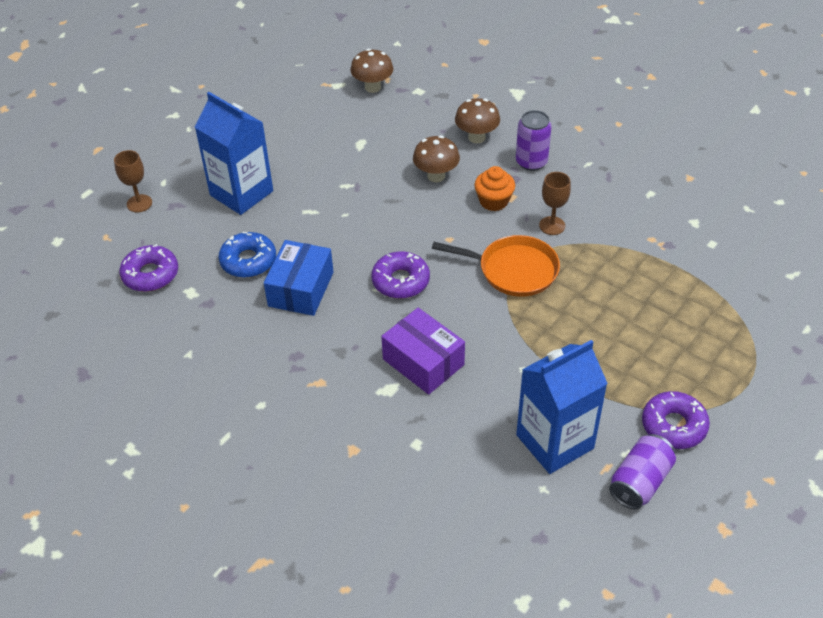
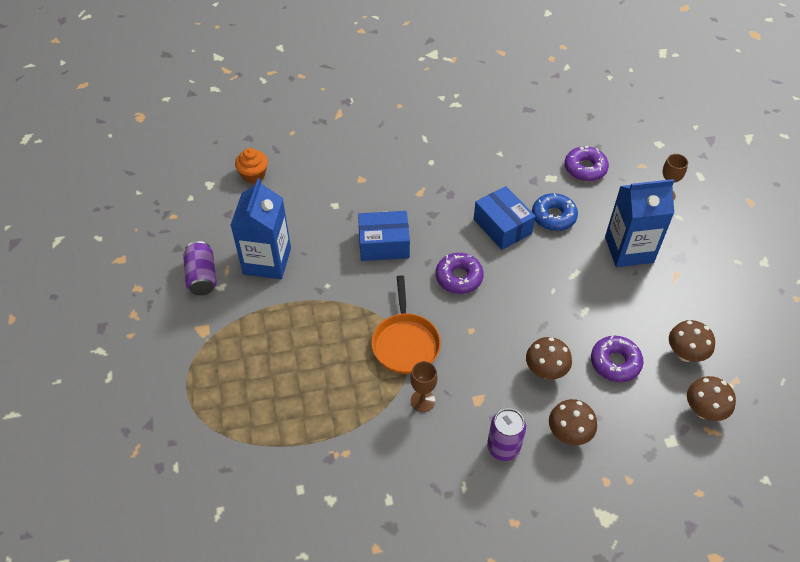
camera: 130 degrees right, 5 degrees up
(328, 116) = (685, 354): none -> brown mushroom
(423, 362) = (384, 244): purple box -> blue box
(494, 201) = (483, 385): orange cupcake -> orange cupcake (253, 175)
(514, 270) = (405, 343): orange pan -> orange pan turned 60 degrees counterclockwise
(673, 426) = (210, 322): purple donut -> purple donut (615, 363)

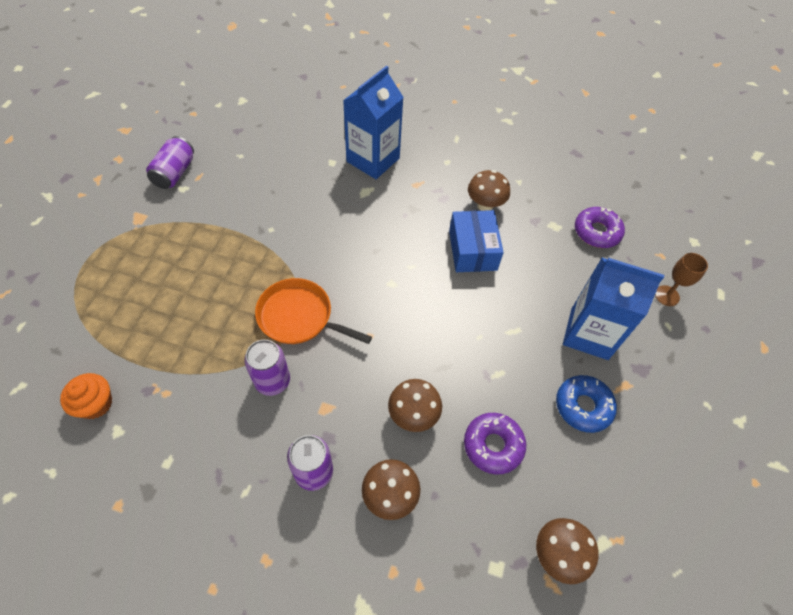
camera: 25 degrees right, 5 degrees up
(253, 175) = (283, 107): orange cupcake -> orange cupcake (96, 404)
(267, 261) = (237, 184): blue carton -> blue carton (373, 160)
(384, 244) = (348, 216): blue box -> none
(405, 343) = (299, 317): orange pan -> orange pan turned 90 degrees clockwise
(422, 401) = (272, 381): brown goblet -> purple can
(459, 277) = (395, 279): purple donut -> none
(553, 217) = (531, 264): blue donut -> blue donut (583, 406)
(685, 354) = (578, 477): brown mushroom -> brown mushroom (485, 205)

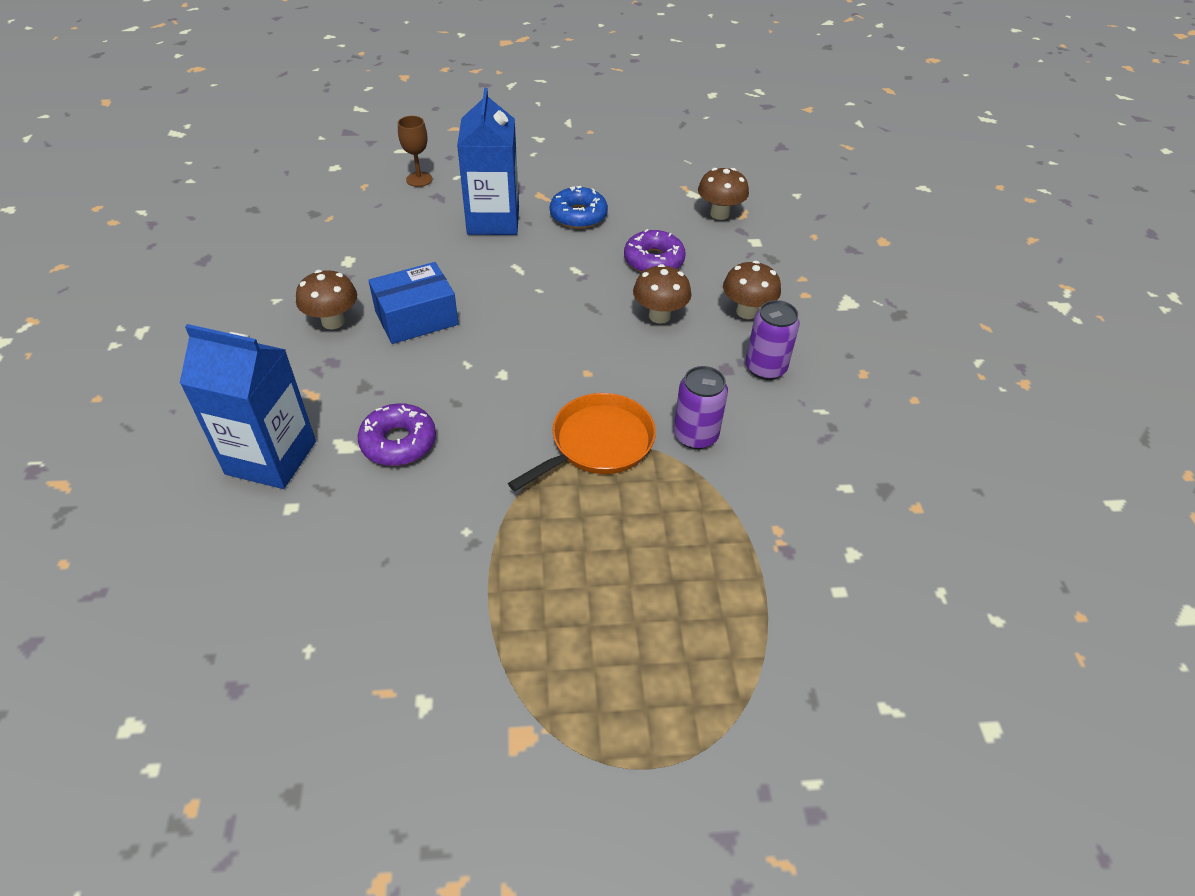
camera: 110 degrees left, 10 degrees down
(96, 404) = (841, 597): orange cupcake -> none
(175, 173) = (388, 740): purple can -> none
(299, 317) = (598, 443): orange pan -> orange pan turned 135 degrees counterclockwise
(596, 232) = (346, 229): purple donut -> purple donut (398, 442)

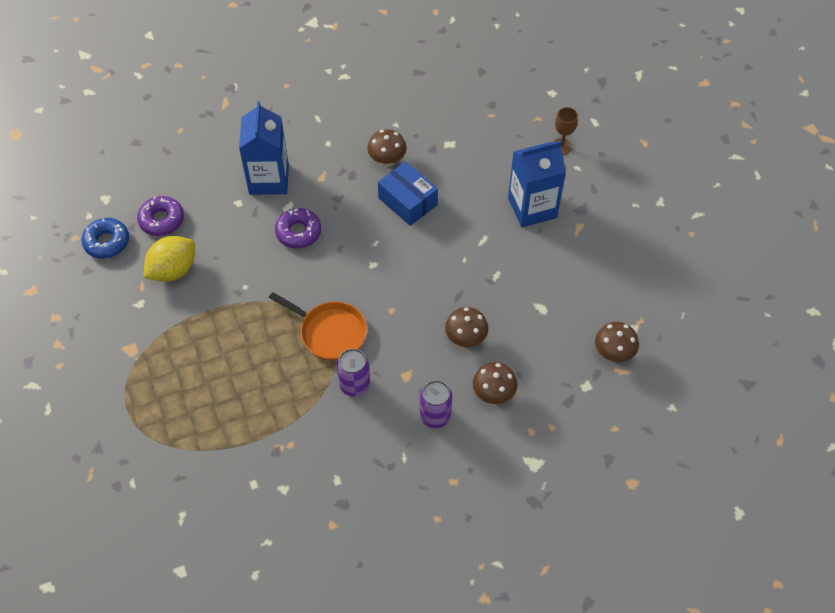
camera: 75 degrees right, 10 degrees up
(378, 632) = (173, 270): none -> yellow lemon
(578, 215) = (564, 258): blue donut -> blue donut (107, 242)
(653, 260) = (529, 321): purple donut -> purple donut (162, 220)

